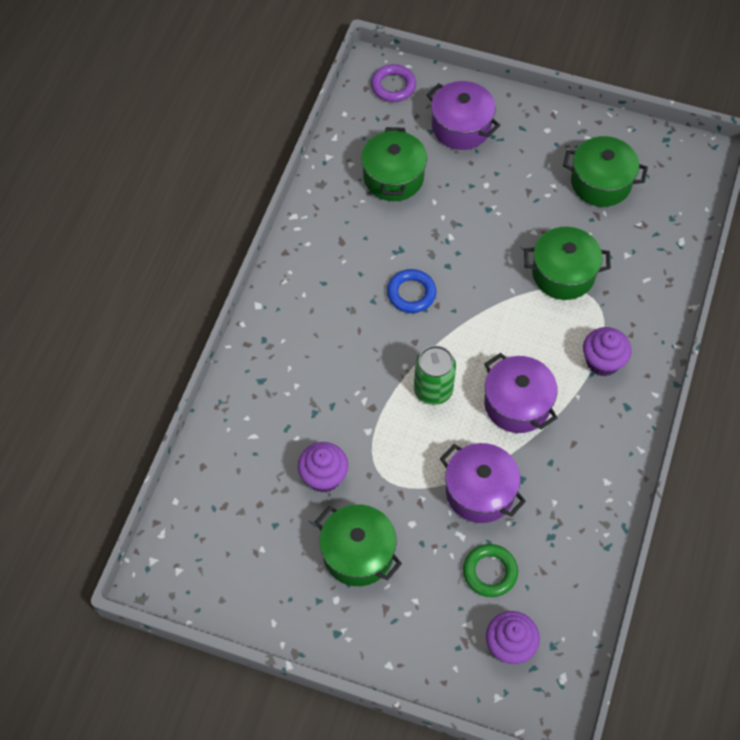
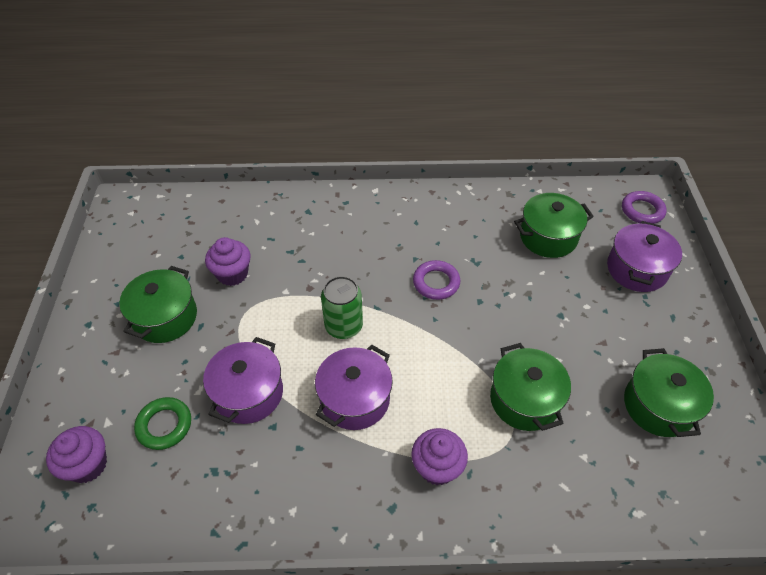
camera: 70 degrees right, 10 degrees down
(411, 293) = (436, 282): blue ring -> purple ring

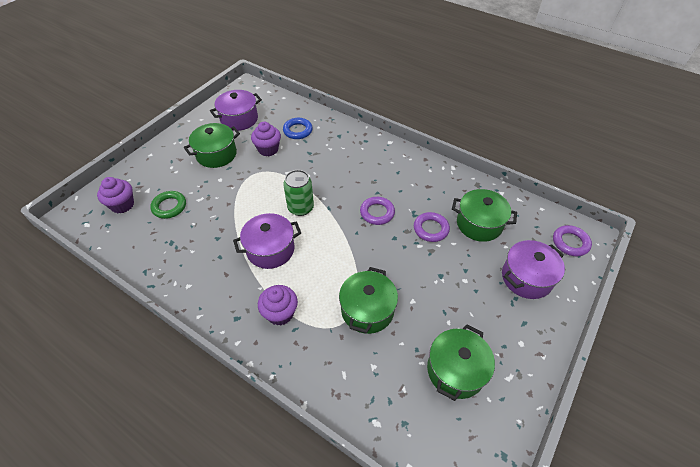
camera: 35 degrees right, 0 degrees up
(248, 393) = (221, 214): purple pot -> purple pot (239, 119)
(249, 230) = (298, 131): none -> blue ring
(507, 269) = (431, 229): none -> purple ring

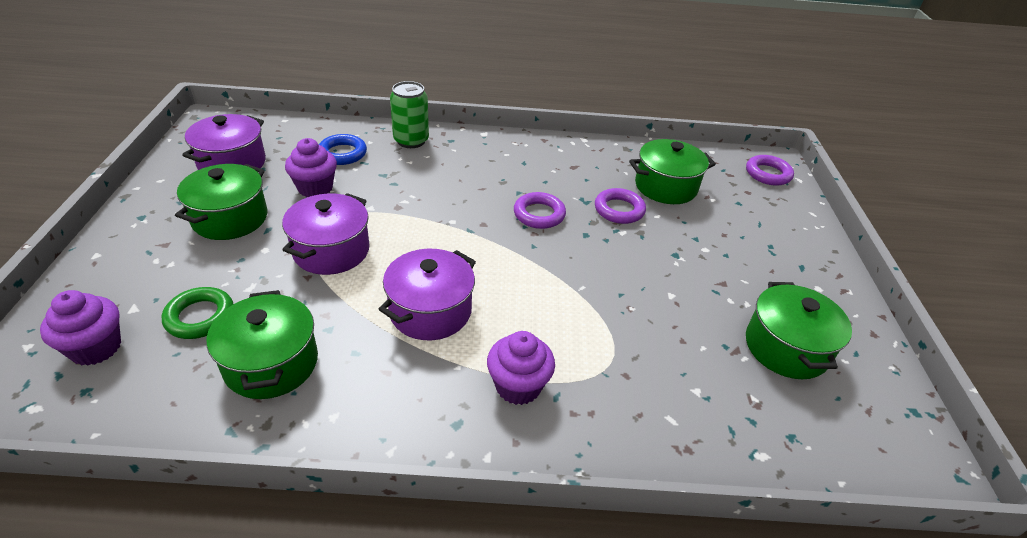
camera: 35 degrees left, 10 degrees down
(300, 208) = (429, 243): green can -> green can (411, 141)
(367, 310) = (629, 329): green pot -> green pot (271, 363)
(526, 278) = (761, 222): purple pot -> purple pot (331, 250)

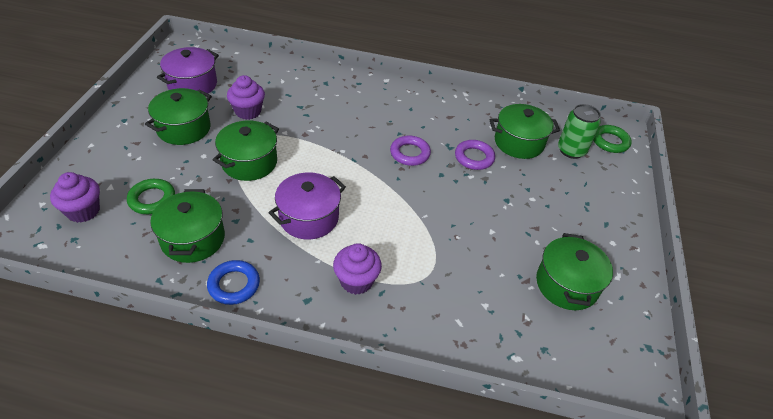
camera: 10 degrees right, 5 degrees up
(331, 250) = (249, 162): purple pot -> green pot
(342, 153) = (274, 85): blue ring -> blue ring (234, 285)
(411, 141) = (328, 80): green can -> green can (571, 150)
(768, 174) = (610, 142): purple ring -> green ring

